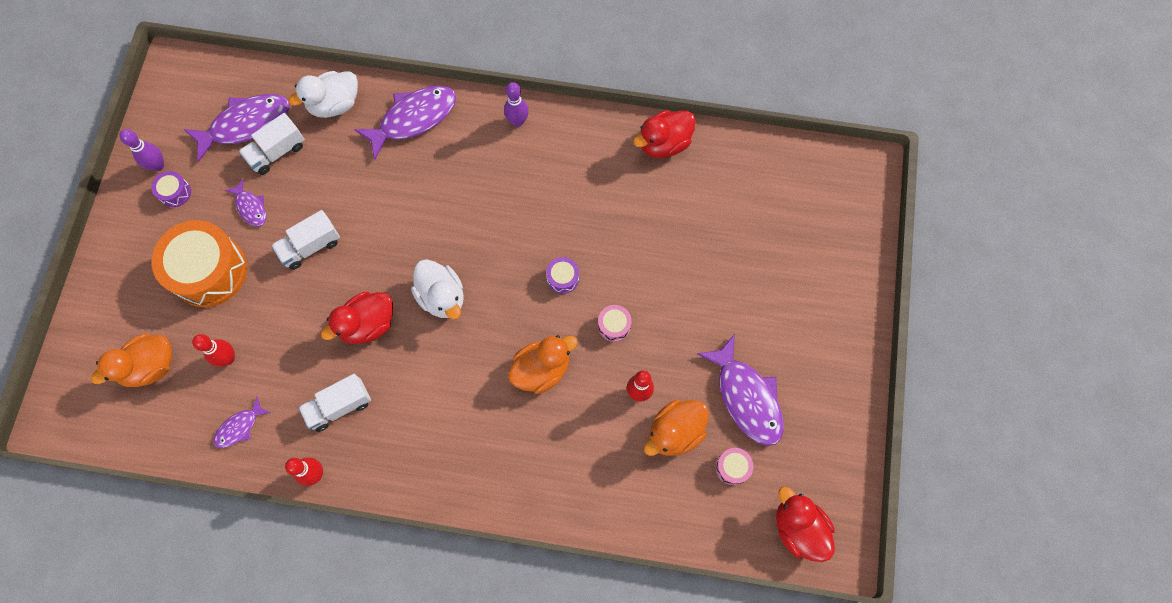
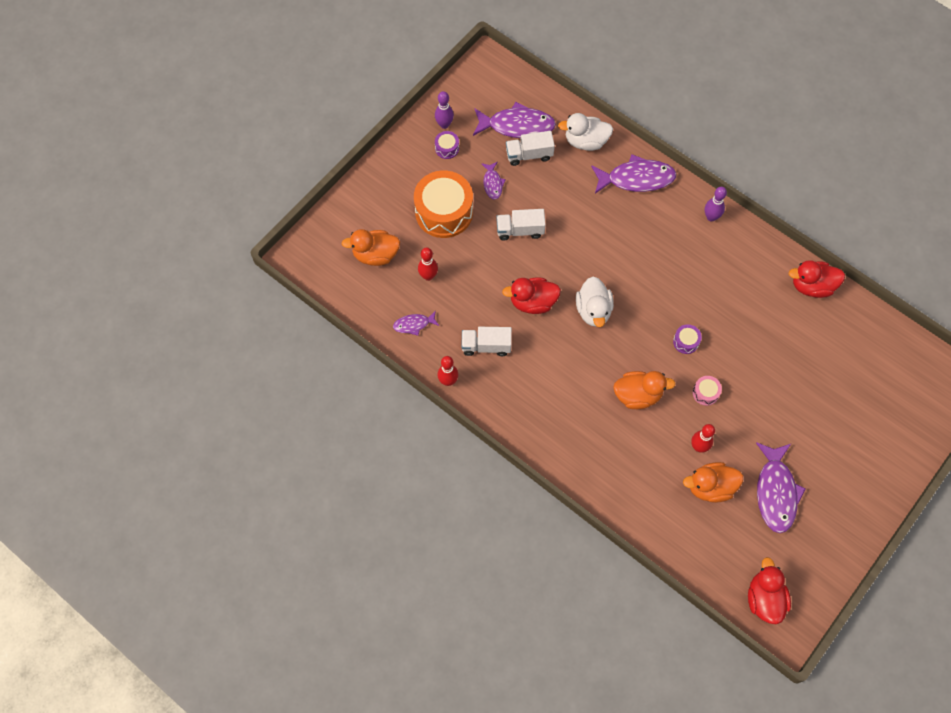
camera: 30 degrees right, 5 degrees down
(732, 467) = (739, 533): pink drum -> none

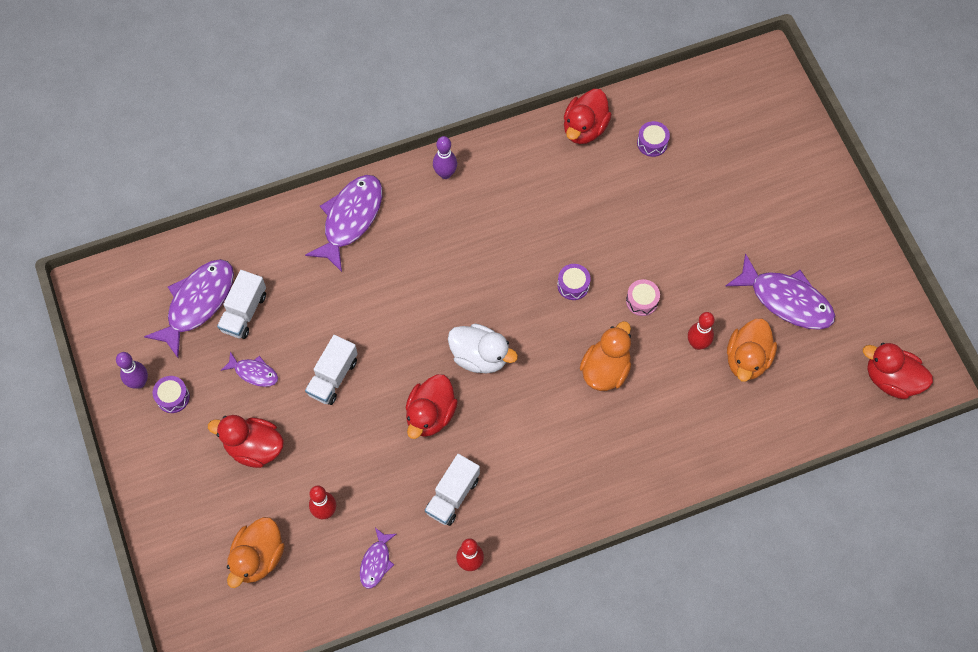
camera: 60 degrees left, 0 degrees up
(444, 212) = (254, 447): orange drum -> red duck
(585, 141) = (269, 243): white duck -> none
(834, 337) = (652, 143): none -> purple drum

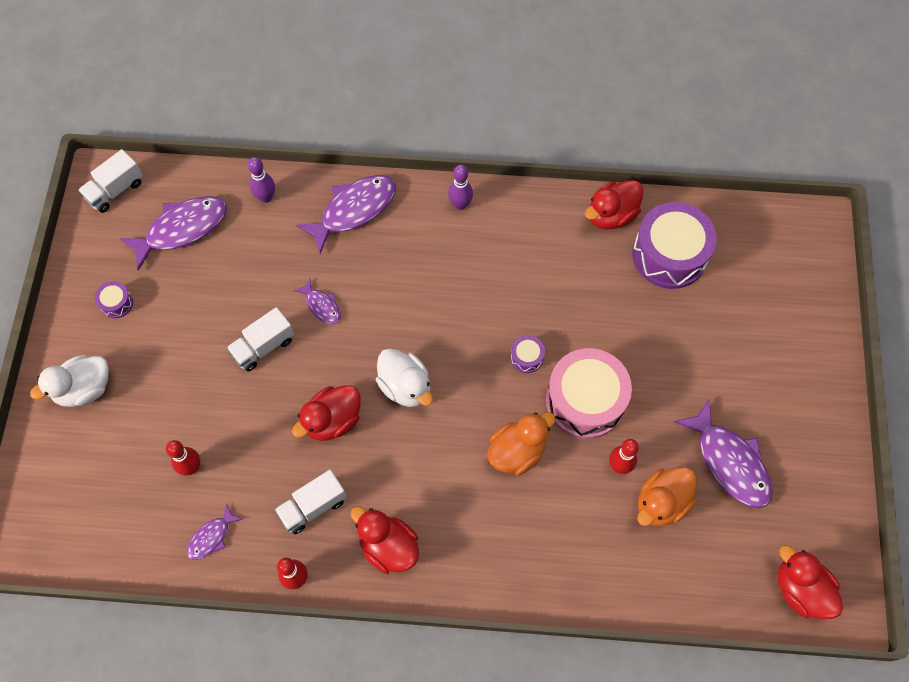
camera: 25 degrees right, 0 degrees up
(139, 382) = (96, 277): purple bowling pin -> purple bowling pin (266, 197)
(186, 487) = (84, 389): none -> white duck
(244, 312) = (217, 254): white truck -> white truck (115, 190)
(254, 372) = (197, 312): purple fish -> purple fish (322, 306)
(254, 447) = (161, 380): red duck -> red duck (388, 546)
(258, 557) = (111, 482): orange duck -> none
(642, 301) = (585, 401): pink drum -> pink drum, size x2.34
(652, 143) = (669, 255): purple drum -> purple drum, size x2.34

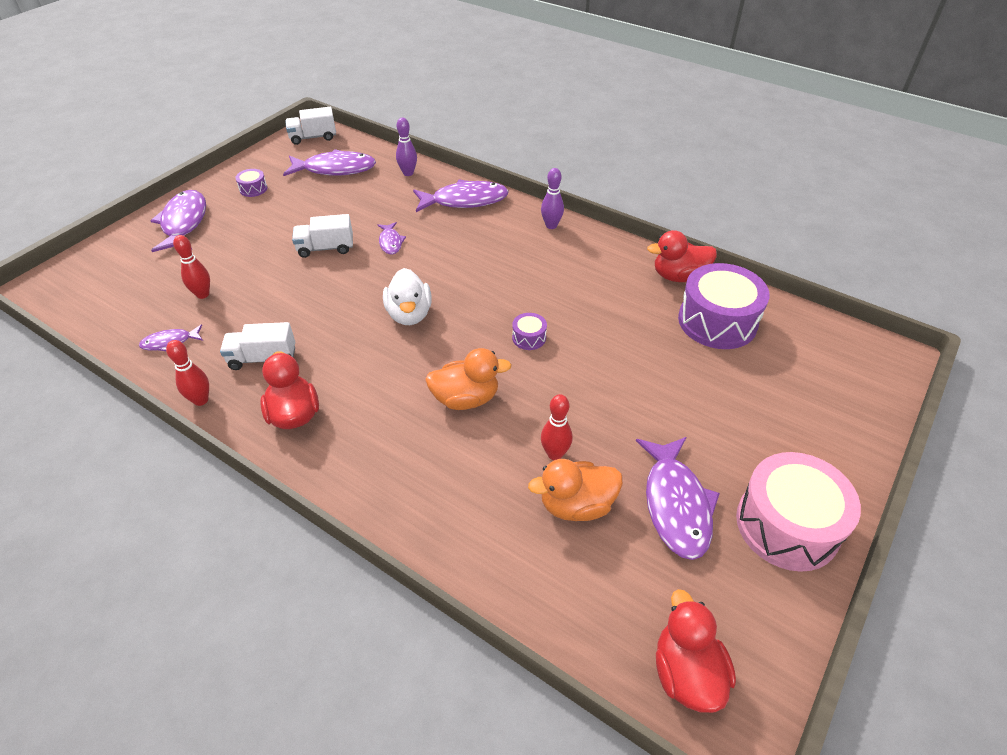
camera: 30 degrees right, 20 degrees down
(84, 389) = (184, 223): white duck -> purple fish
(332, 420) = (332, 311): red duck -> none
(585, 401) = (559, 390): pink drum -> pink drum (787, 525)

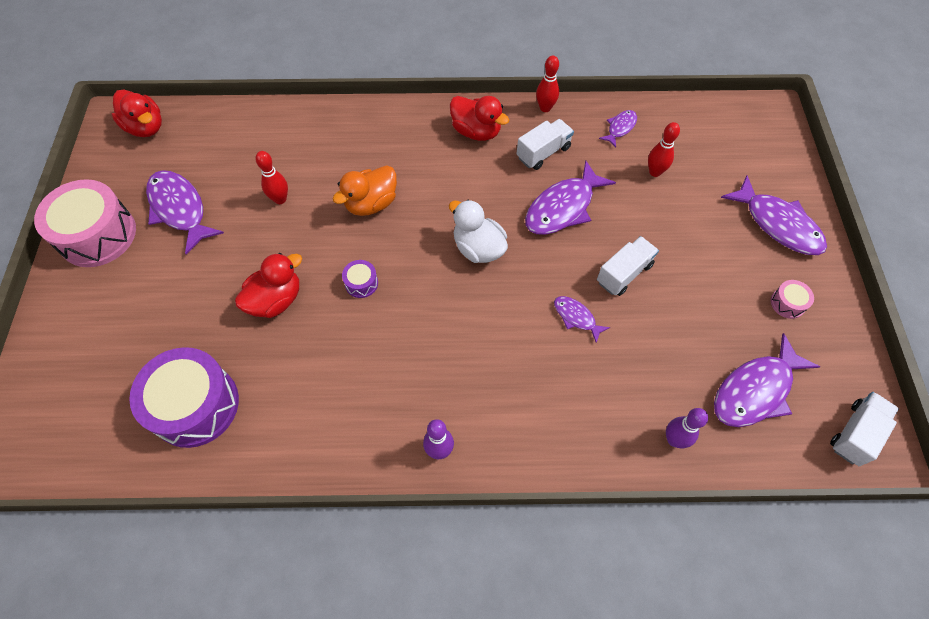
camera: 145 degrees right, 15 degrees up
(253, 189) = (787, 303): purple drum -> pink drum
(465, 201) = (565, 431): purple fish -> purple fish (563, 207)
(576, 505) = (247, 175): orange duck -> none
(679, 276) = (256, 451): red duck -> red duck (276, 300)

